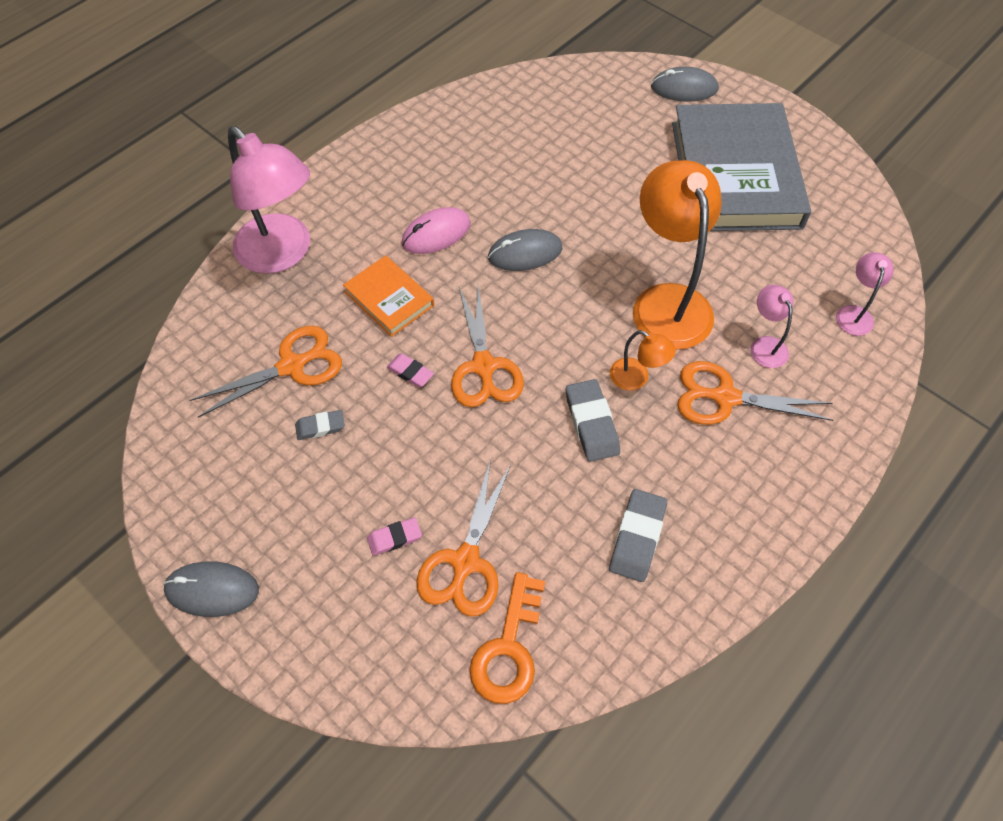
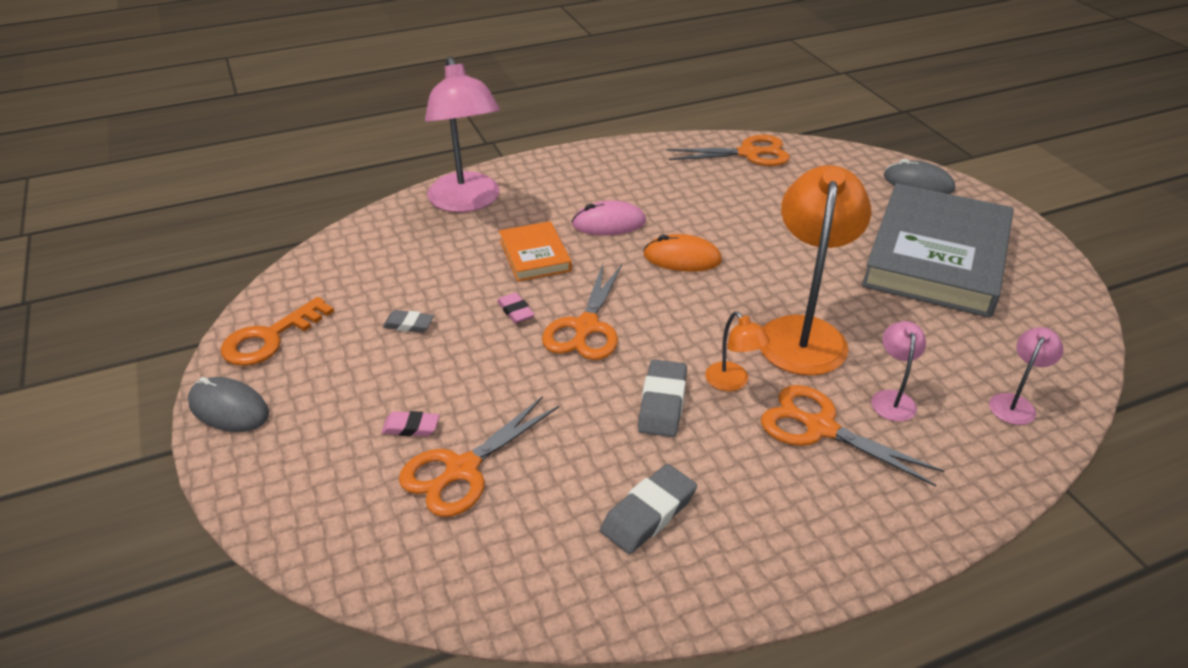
camera: 25 degrees right, 20 degrees down
(291, 366) = (417, 276): orange scissors -> orange scissors (748, 153)
(508, 649) = (452, 558): orange key -> orange key (269, 338)
(525, 253) = (682, 258): grey mouse -> orange mouse

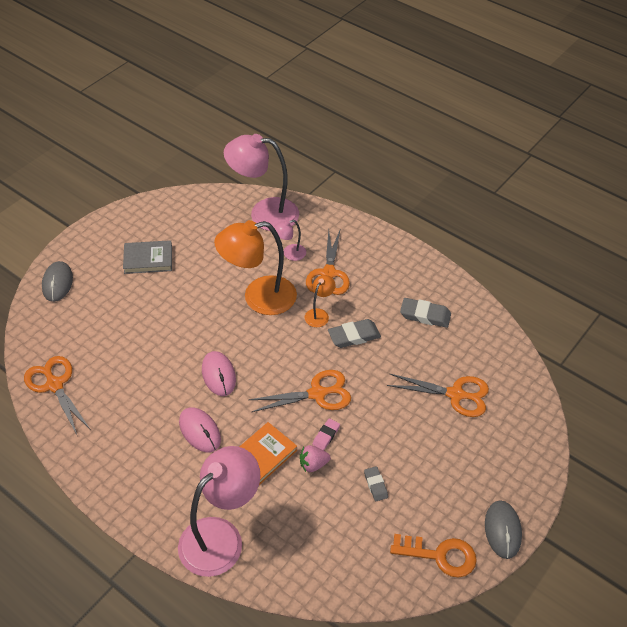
camera: 120 degrees left, 10 degrees up
(411, 427) = (448, 432): pink eraser -> none
(486, 287) = (313, 464): none -> pink strawberry
(682, 258) = (218, 375): orange mouse -> pink mouse
(936, 257) = (148, 259): grey book -> grey book, size x0.46
(1015, 403) = (264, 213): pink lamp -> pink lamp, size x2.17

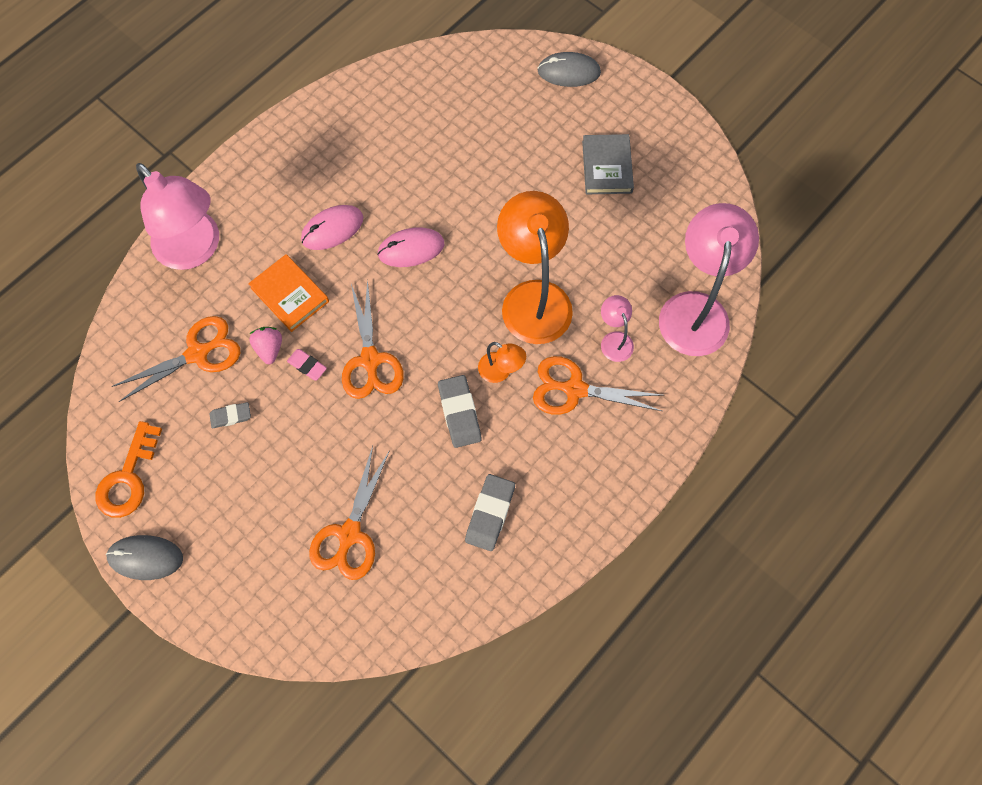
camera: 95 degrees right, 20 degrees up
(54, 385) = (413, 83): orange scissors -> orange scissors (197, 353)

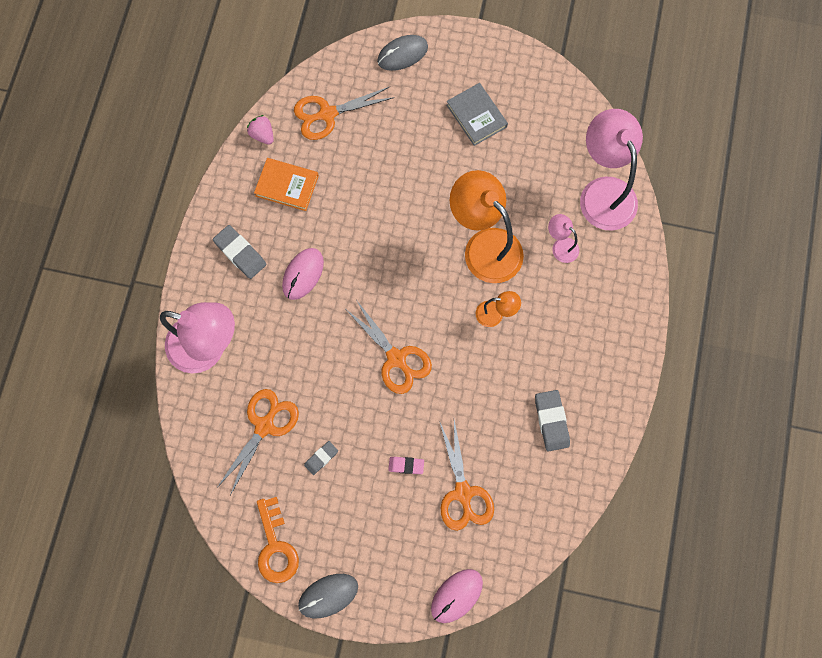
camera: 30 degrees left, 5 degrees up
(269, 348) = (316, 392): pink strawberry -> pink strawberry (262, 135)
(290, 295) = (304, 342): orange book -> orange book (287, 186)
(307, 366) = (353, 389): pink eraser -> pink eraser (406, 465)
(411, 249) = (372, 257): pink mouse -> pink mouse (456, 596)
(459, 413) = (485, 361): grey eraser -> grey eraser (240, 253)
(575, 389) = (555, 298): orange scissors -> orange scissors (327, 114)

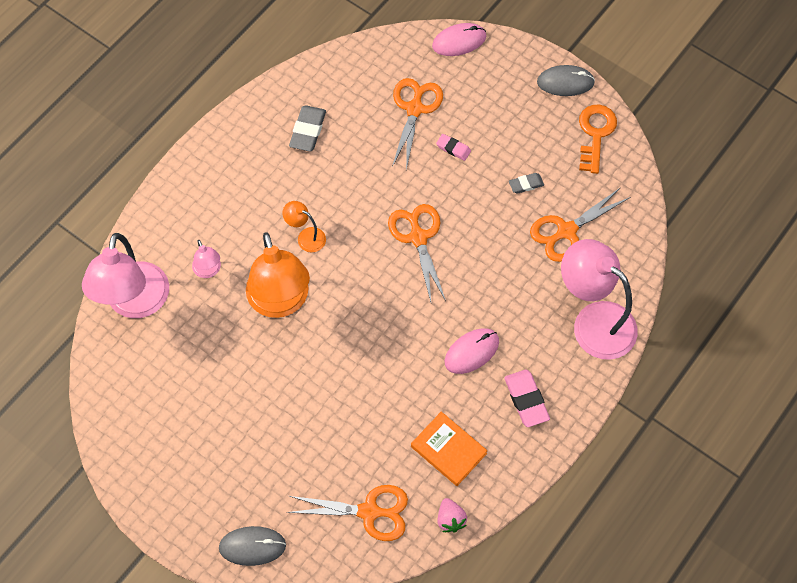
camera: 155 degrees left, 10 degrees down
(240, 253) = (526, 400): grey eraser -> pink eraser
(476, 116) = (213, 438): grey book -> none

